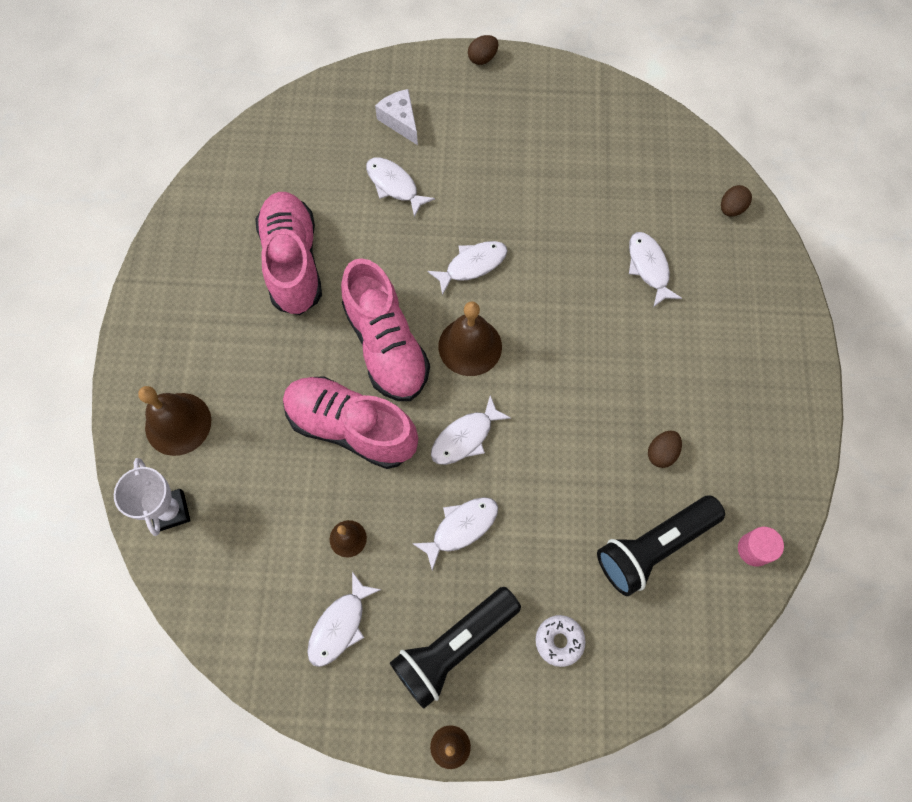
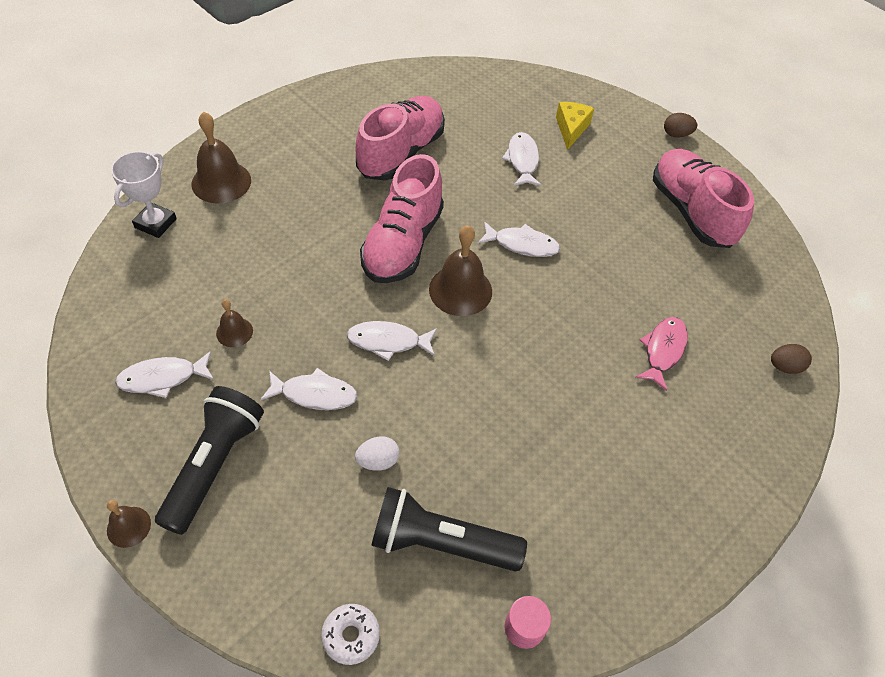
camera: 40 degrees right, 15 degrees down
(351, 428) = (320, 271): pink shoe -> pink shoe (691, 212)
(400, 121) = (571, 129): white cheese -> yellow cheese
(454, 647) = (214, 464): black flashlight -> black flashlight turned 105 degrees clockwise
(556, 532) = (378, 461): none -> white egg
(559, 641) = (289, 536): white donut -> white donut (351, 636)
(649, 267) = (663, 350): white fish -> pink fish
(661, 453) = (525, 483): brown egg -> none

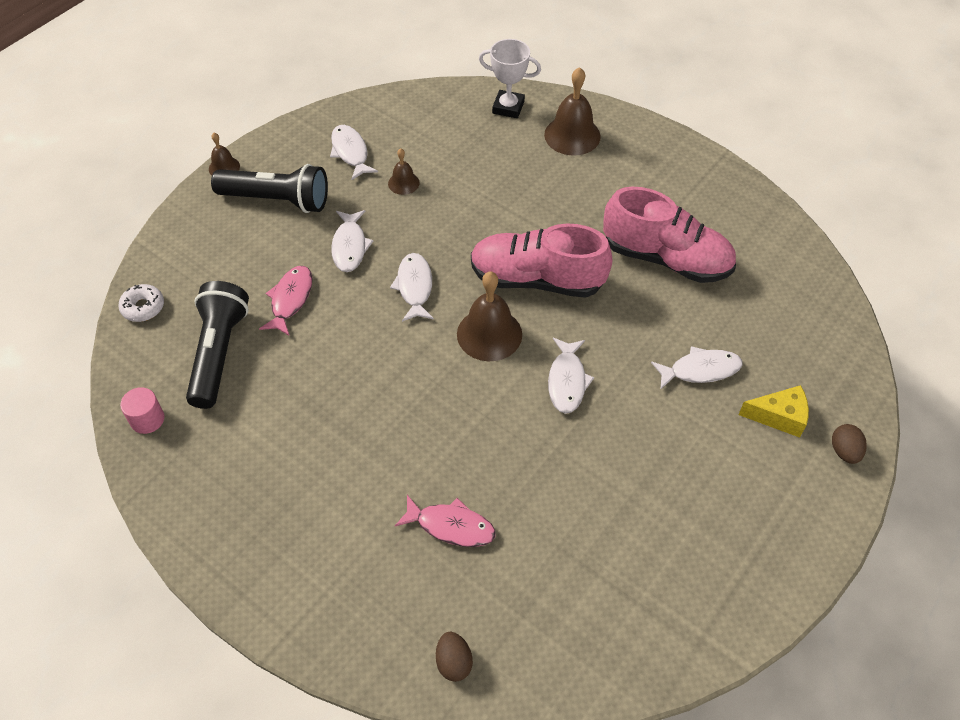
camera: 85 degrees right, 0 degrees up
(378, 461) = (290, 299): white egg -> pink fish
(676, 134) = (825, 543): brown egg -> brown egg (844, 451)
(691, 212) = (680, 560): pink shoe -> none

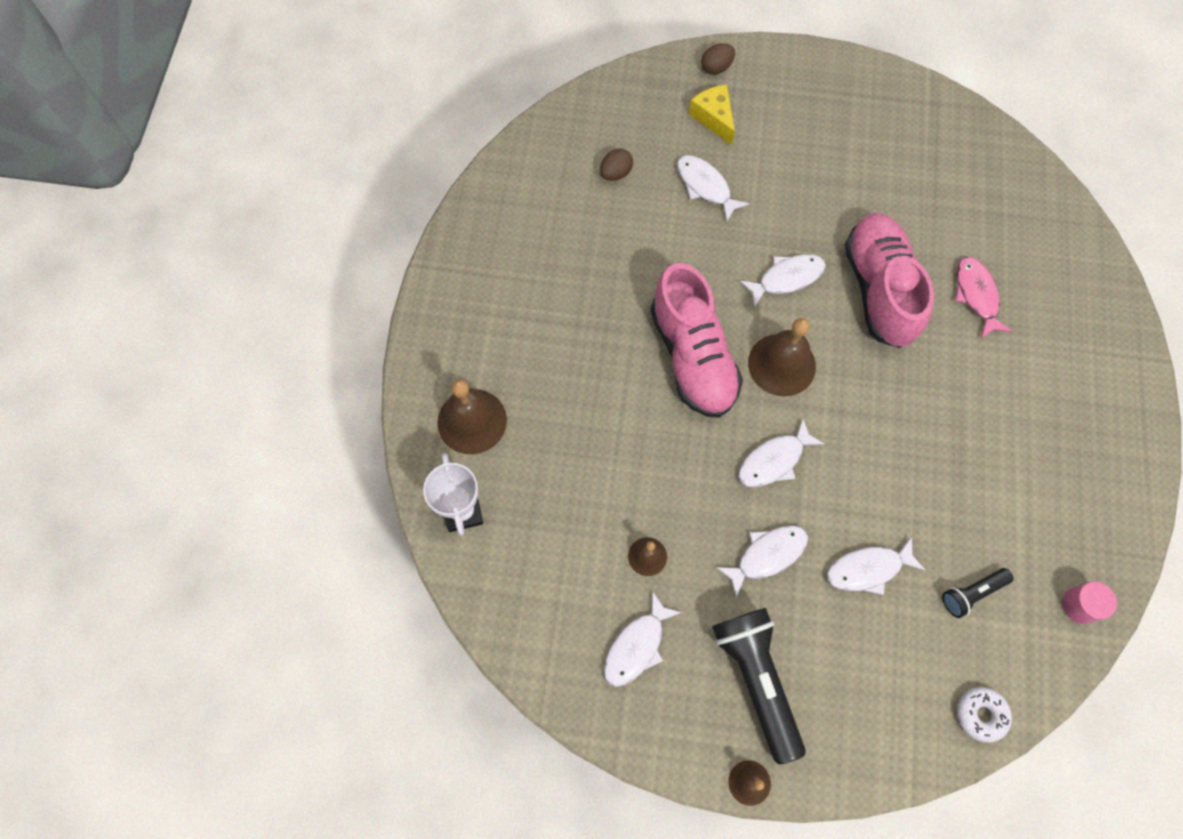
camera: 120 degrees left, 15 degrees up
(218, 353) = (971, 593): black flashlight -> black flashlight, size x0.51
(290, 299) = (868, 569): pink fish -> white fish
(454, 662) = (1068, 239): brown egg -> brown egg (615, 173)
(666, 258) = (596, 260): pink shoe -> pink shoe (879, 289)

